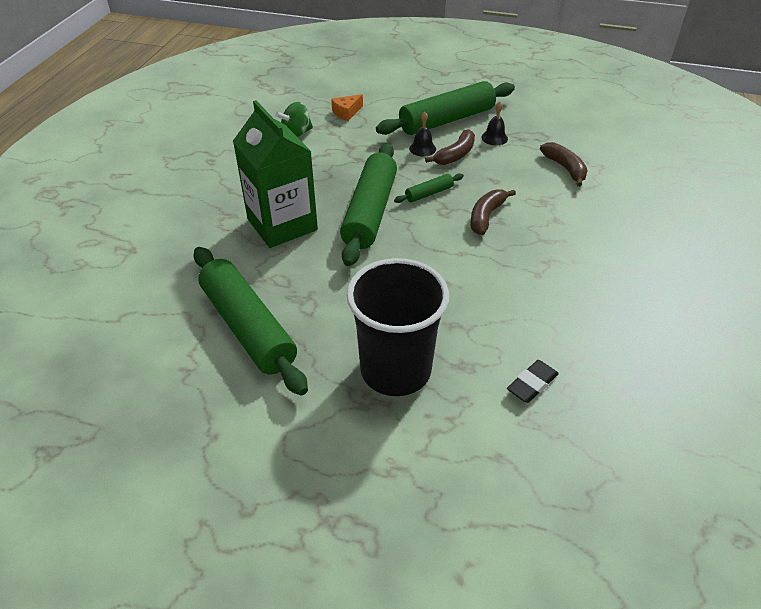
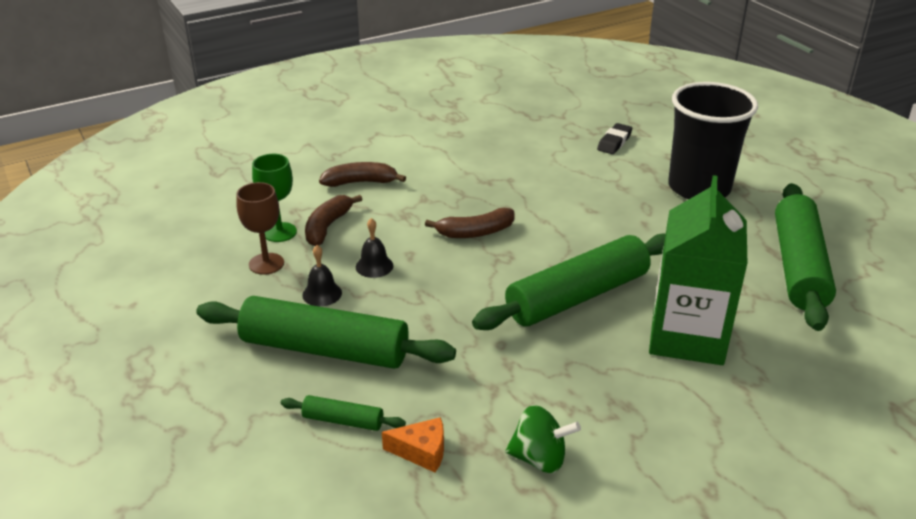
camera: 135 degrees left, 10 degrees down
(422, 148) = (417, 330): black bell -> black bell (374, 266)
(429, 193) = (492, 280): green rolling pin -> green rolling pin (343, 420)
(455, 155) = (396, 301): brown banana -> brown banana (360, 182)
(532, 384) = (614, 142): black eraser -> black eraser turned 60 degrees counterclockwise
(548, 134) = (266, 264): none -> brown goblet
(579, 151) = (280, 232): none -> green goblet

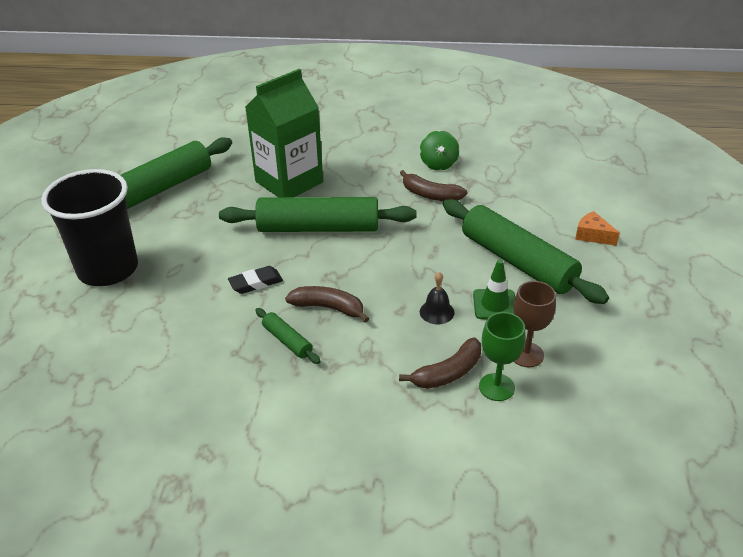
camera: 145 degrees left, 5 degrees up
(322, 294) = (495, 305): black bell -> green traffic cone
(343, 420) = (531, 217): green rolling pin -> green rolling pin (287, 341)
(360, 182) = (375, 420): brown banana -> brown banana (430, 195)
(421, 451) = (496, 188): orange cheese -> orange cheese (592, 235)
(539, 458) = (438, 164): green spinning top -> green spinning top turned 135 degrees counterclockwise
(614, 142) = (83, 352): black eraser -> black eraser (256, 283)

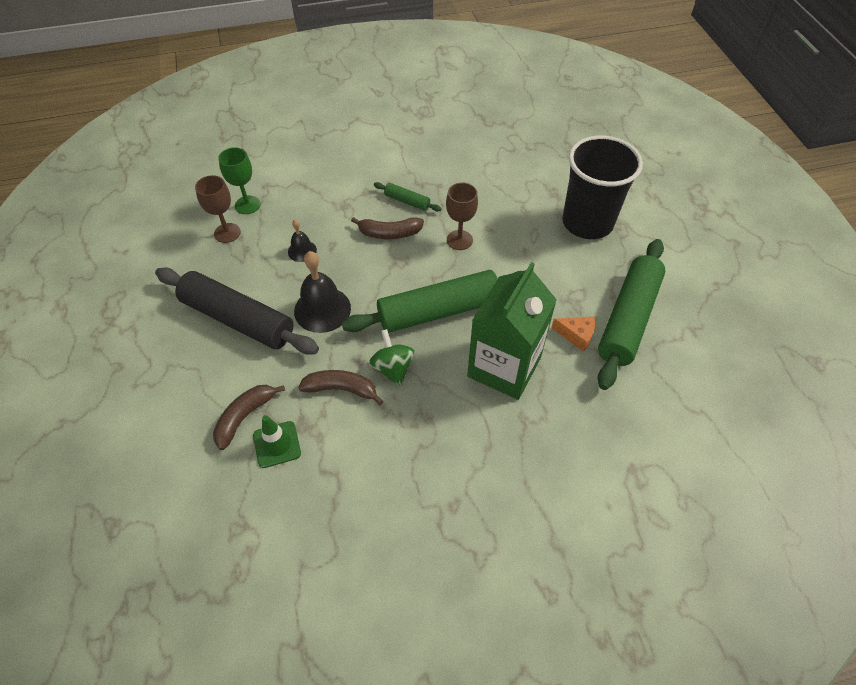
camera: 160 degrees right, 15 degrees up
(256, 283) = (459, 240): black eraser -> brown goblet
(430, 252) = (322, 309): none -> black bell
(438, 164) = (345, 448): green spinning top -> green spinning top (393, 368)
(448, 373) = (283, 206): brown banana -> brown banana (244, 417)
(495, 305) = (255, 269): green traffic cone -> green traffic cone (277, 444)
(517, 262) = (238, 319): green rolling pin -> black rolling pin
(592, 235) = (161, 374): orange cheese -> orange cheese (576, 335)

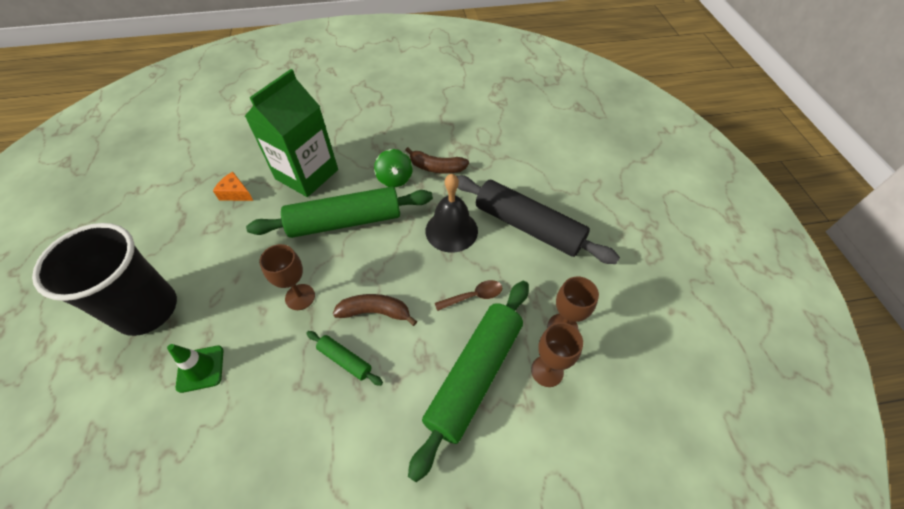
camera: 175 degrees left, 0 degrees up
(244, 417) = (508, 155): brown banana -> none
(247, 205) = (547, 371): green goblet -> brown goblet
(277, 444) = (482, 138): green traffic cone -> green traffic cone (200, 368)
(302, 251) = (474, 296): black bell -> brown spoon
(628, 319) = (183, 203): green rolling pin -> green rolling pin (474, 375)

